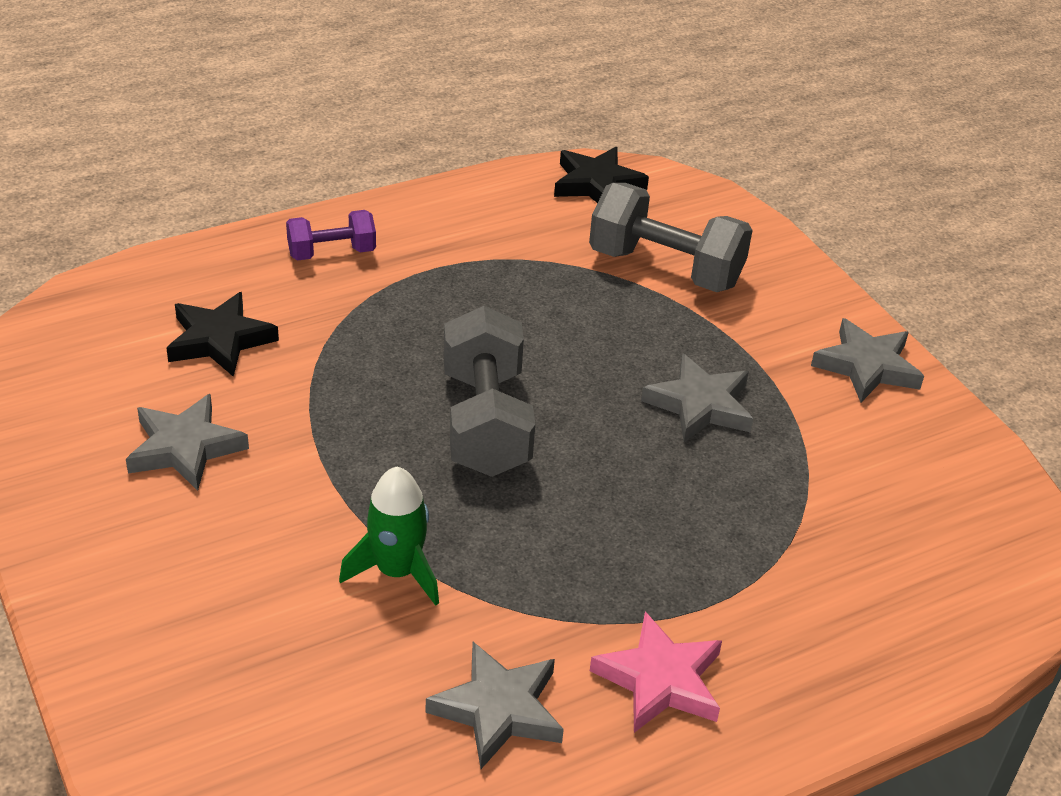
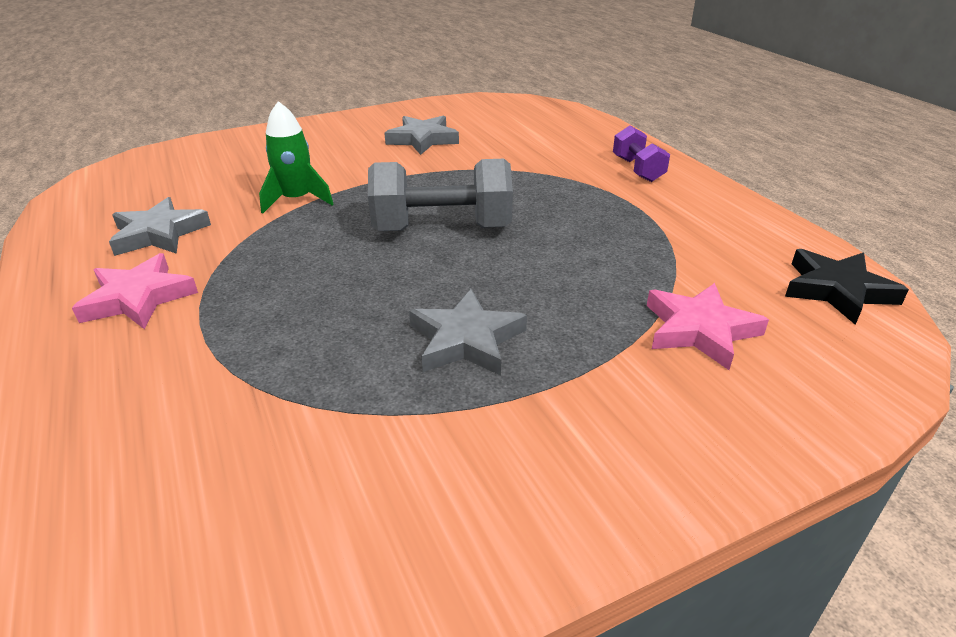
camera: 95 degrees right, 5 degrees down
(220, 340) = (525, 142): black star -> none
(665, 268) = (699, 330): grey dumbbell -> pink star
(866, 366) = (552, 497): grey star -> none

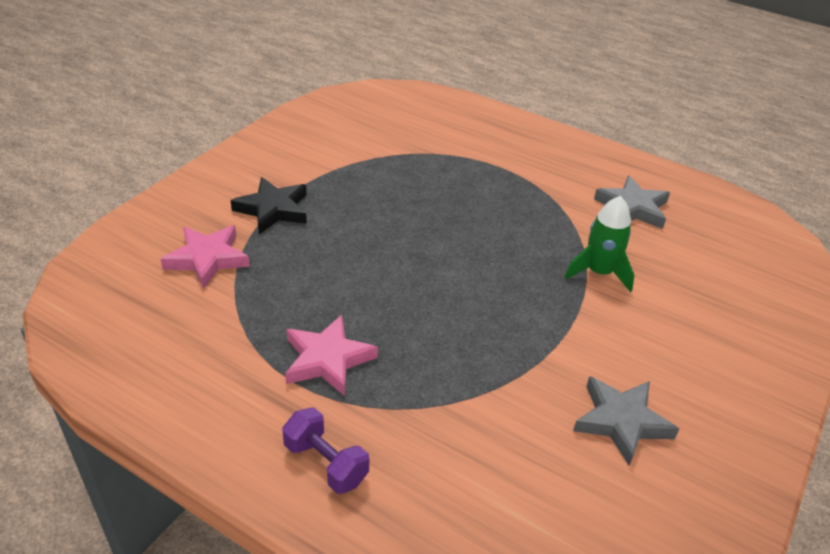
camera: 145 degrees right, 5 degrees up
(138, 298) = (559, 168): pink star -> pink star (327, 359)
(442, 229) = (449, 285): grey dumbbell -> none
(466, 340) = (350, 206): grey star -> none
(837, 290) = (100, 332): black star -> black star (273, 209)

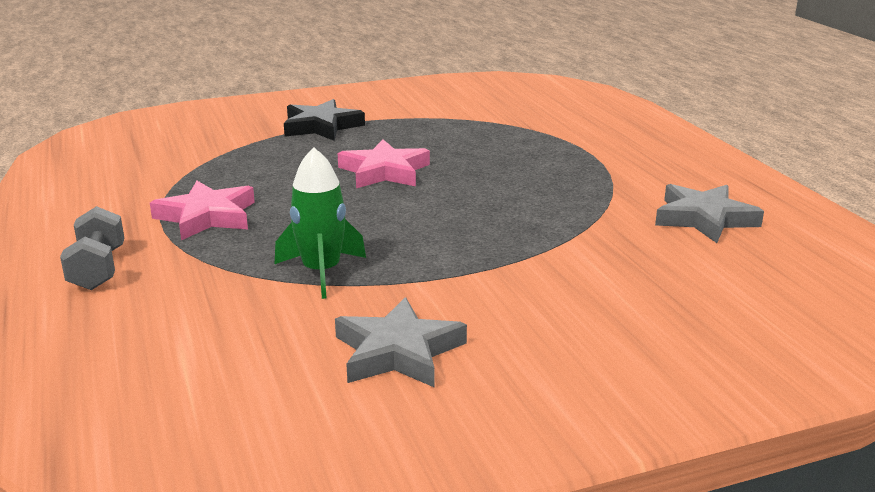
camera: 40 degrees right, 15 degrees down
(207, 259) = (222, 138): pink star -> pink star (384, 171)
(326, 463) = (98, 269): purple dumbbell -> grey dumbbell
(599, 272) = (571, 249): green rocket -> green rocket (321, 272)

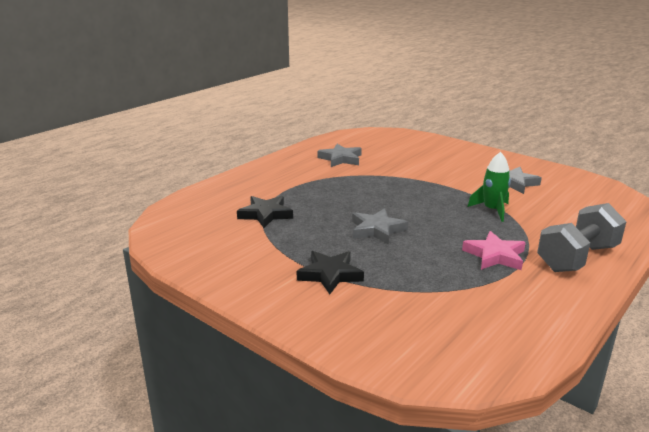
camera: 120 degrees left, 0 degrees up
(98, 269) = (577, 258): grey dumbbell -> grey dumbbell, size x1.77
(384, 171) = (377, 230): pink star -> grey star
(513, 127) = (265, 214): none -> black star

